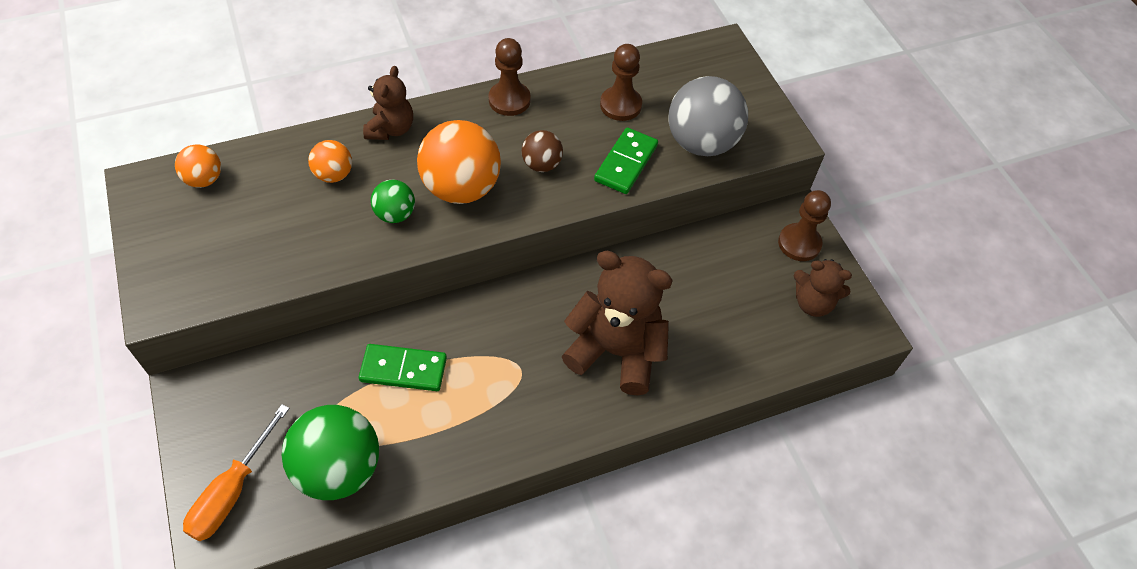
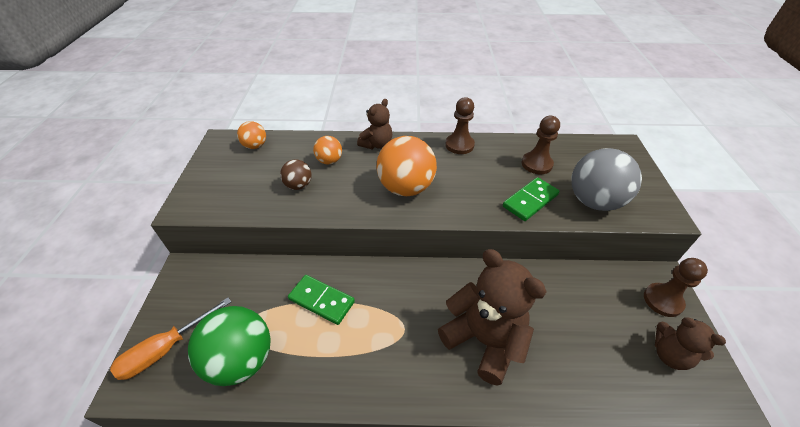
camera: 25 degrees right, 10 degrees down
(395, 214) = (355, 193): green ball -> none
(541, 164) = (467, 187): brown ball -> brown ball (298, 185)

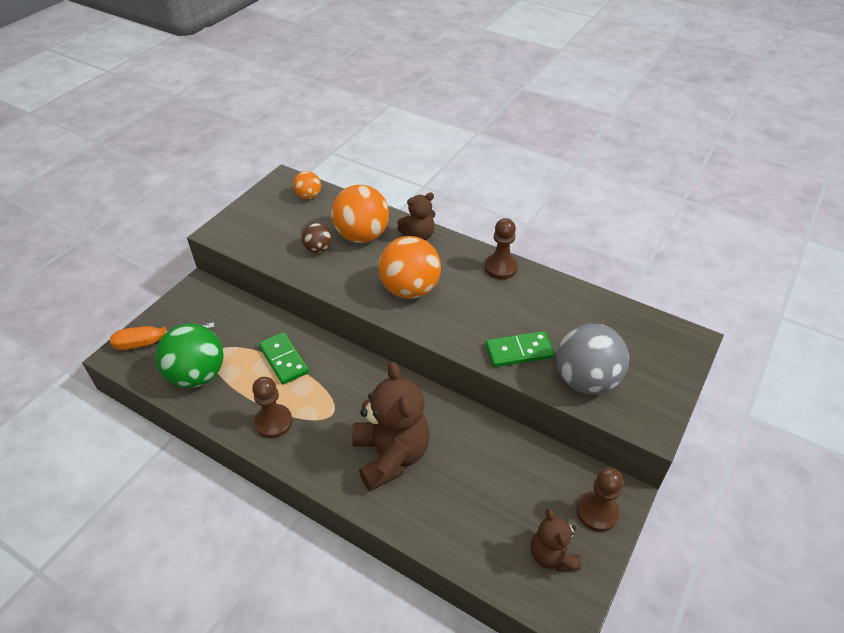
camera: 30 degrees right, 0 degrees up
(329, 161) = (362, 236): orange ball -> orange ball, size x1.92
(536, 164) = (563, 319): brown pawn -> brown pawn (273, 422)

